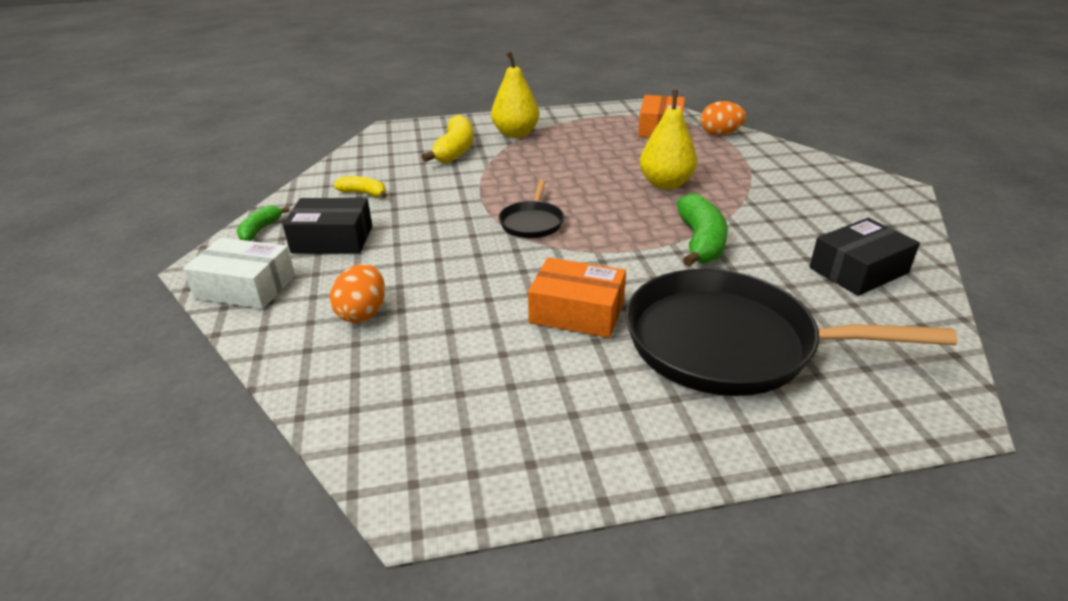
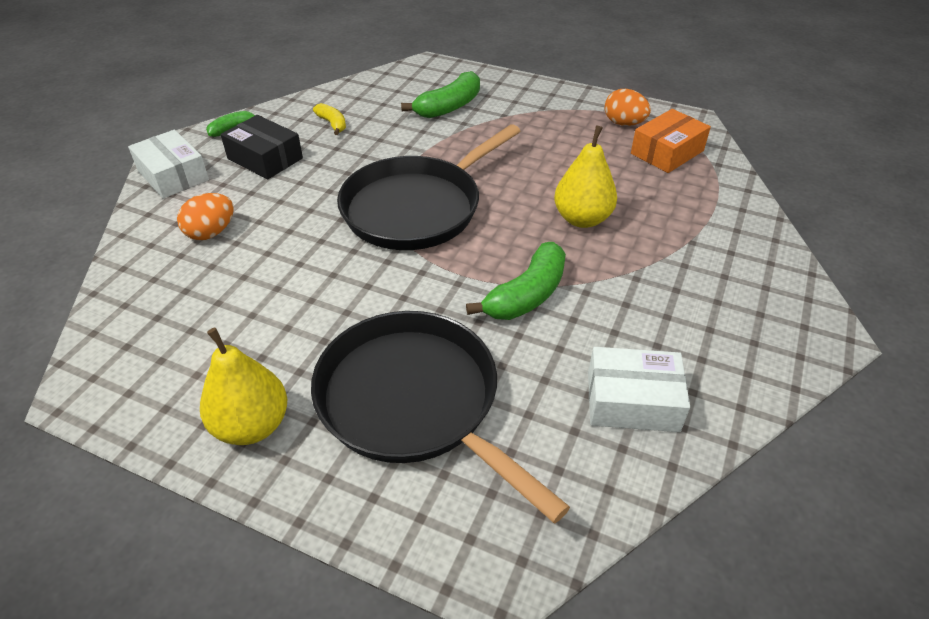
camera: 35 degrees right, 10 degrees up
(455, 150) = (449, 107): yellow banana -> green banana
(515, 134) = (521, 107): yellow pear -> yellow pear (252, 425)
(532, 222) = (416, 208): black pan -> black pan, size x2.17
(577, 312) = (342, 308): orange box -> none
(720, 134) = (721, 183): orange egg -> orange egg (624, 123)
(858, 270) = (632, 401): black box -> white box

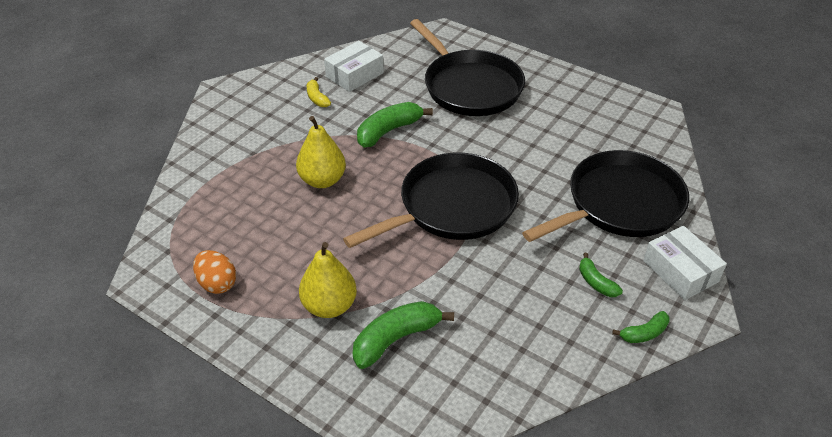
camera: 170 degrees left, 0 degrees up
(211, 232) = (620, 204): orange egg -> black pan
(252, 425) = (555, 86): yellow pear -> yellow pear (329, 306)
(265, 158) = (596, 282): black box -> green banana
(332, 124) = (532, 327): yellow banana -> yellow banana (317, 98)
(632, 401) = (354, 75): white box -> white box turned 60 degrees counterclockwise
(667, 152) = (204, 239): orange box -> none

